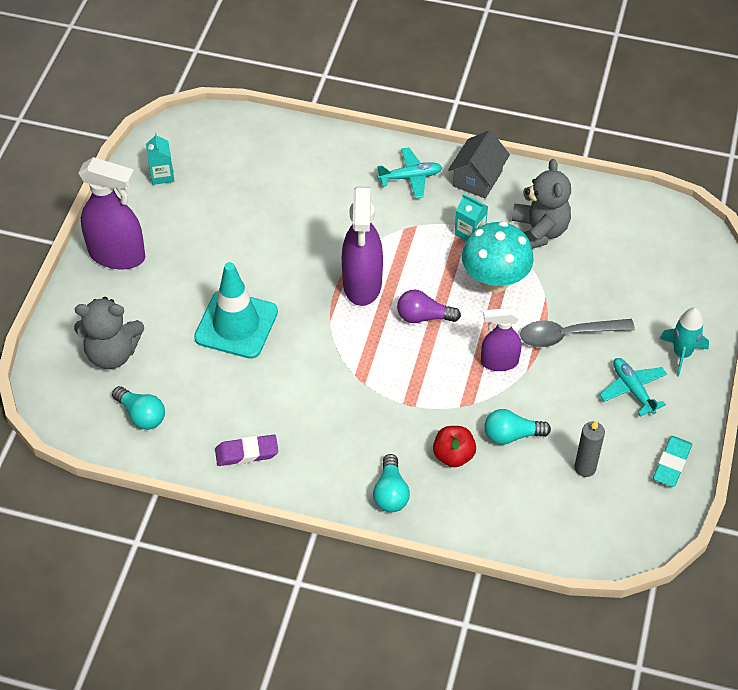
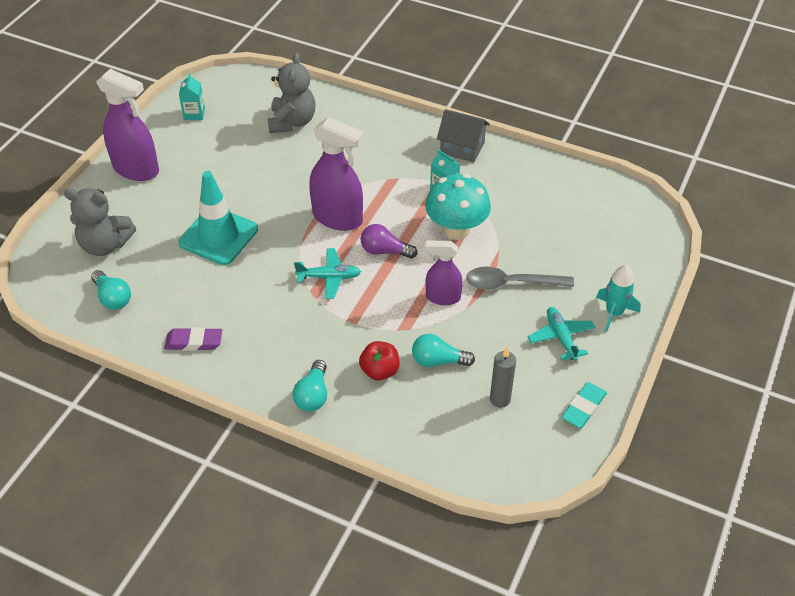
camera: 10 degrees right, 5 degrees down
(362, 284) = (338, 218): purple spray bottle -> purple spray bottle turned 75 degrees counterclockwise
(410, 177) = (404, 140): turquoise plane -> turquoise plane (329, 277)
(477, 179) = (462, 148): grey house -> grey house turned 75 degrees clockwise
(539, 232) = (506, 196): grey teddy bear -> grey teddy bear (292, 122)

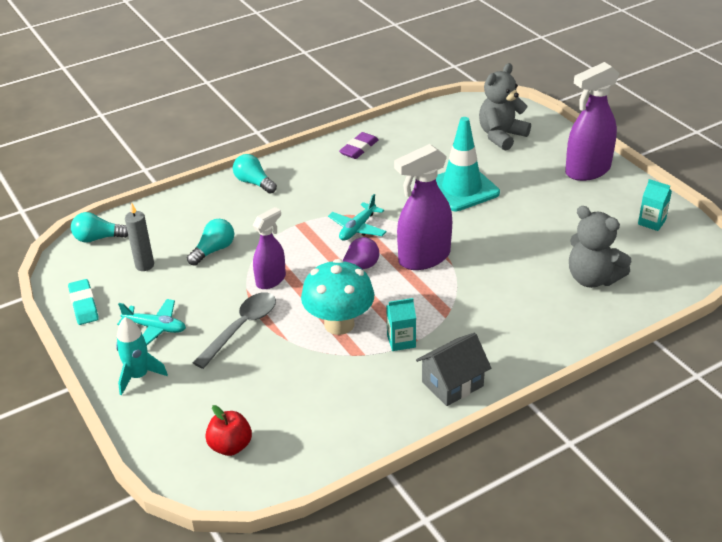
camera: 125 degrees right, 10 degrees down
(113, 298) = (439, 127): turquoise light bulb -> turquoise light bulb (98, 238)
(380, 371) = (238, 219): red apple -> red apple (230, 446)

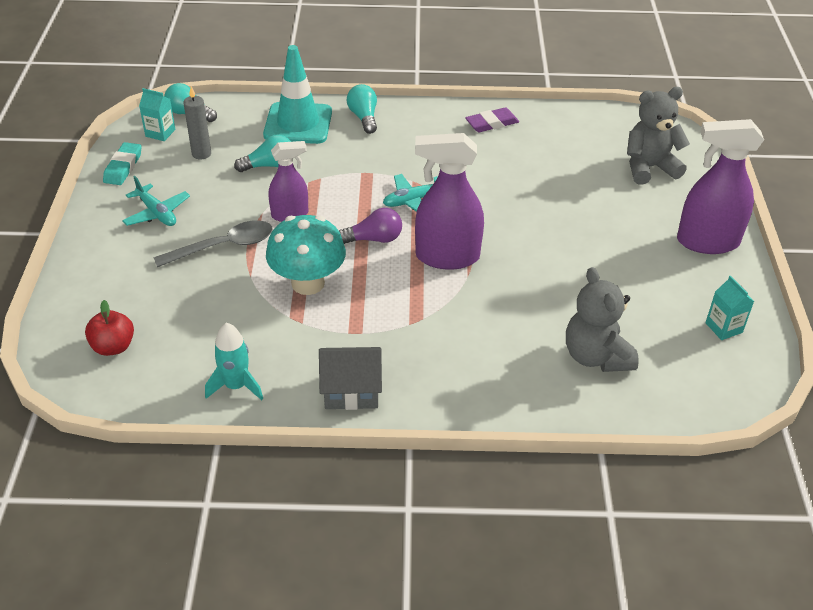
camera: 30 degrees right, 5 degrees up
(139, 376) = (104, 249): turquoise rocket -> turquoise rocket (236, 386)
(401, 341) = (346, 326): turquoise carton -> turquoise carton (160, 133)
(461, 189) = (553, 205): turquoise traffic cone -> turquoise traffic cone (298, 124)

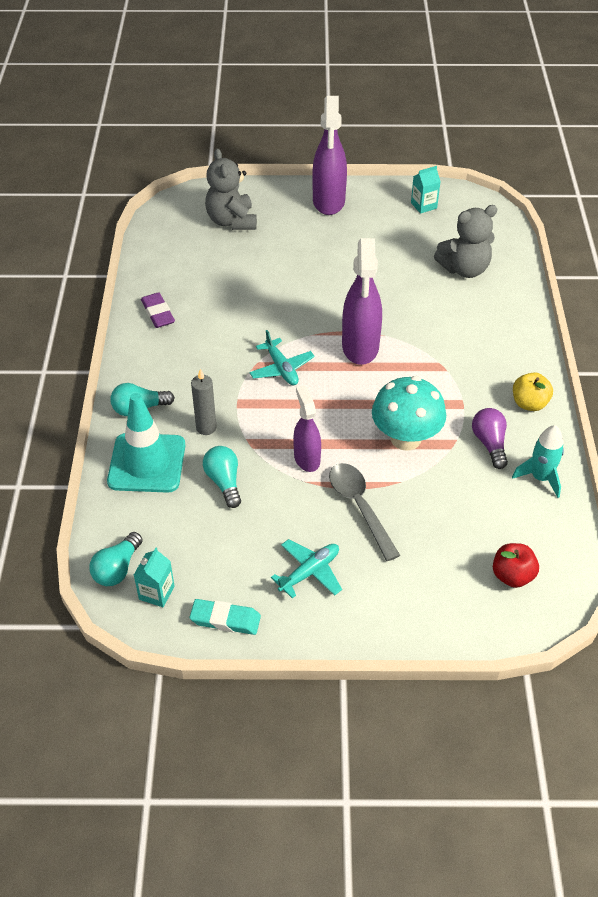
camera: 90 degrees left, 5 degrees up
(201, 154) = (201, 545): grey candle -> grey candle (206, 428)
(351, 391) = (529, 403): grey house -> yellow apple
(374, 239) = (340, 395): purple light bulb -> purple light bulb (489, 444)

